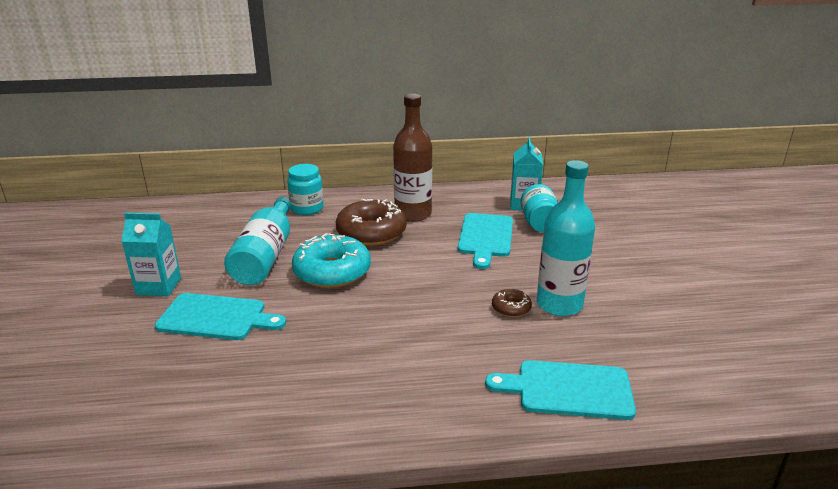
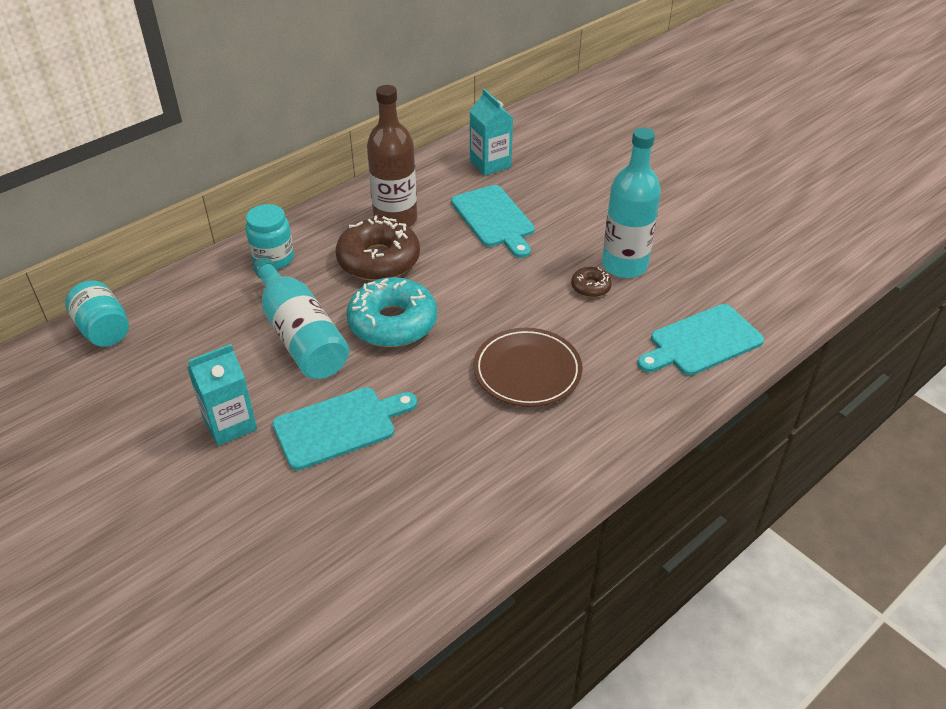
camera: 35 degrees left, 15 degrees up
(388, 343) = (527, 371): none -> brown plate
(539, 223) = (525, 182): turquoise jar -> turquoise jar (104, 330)

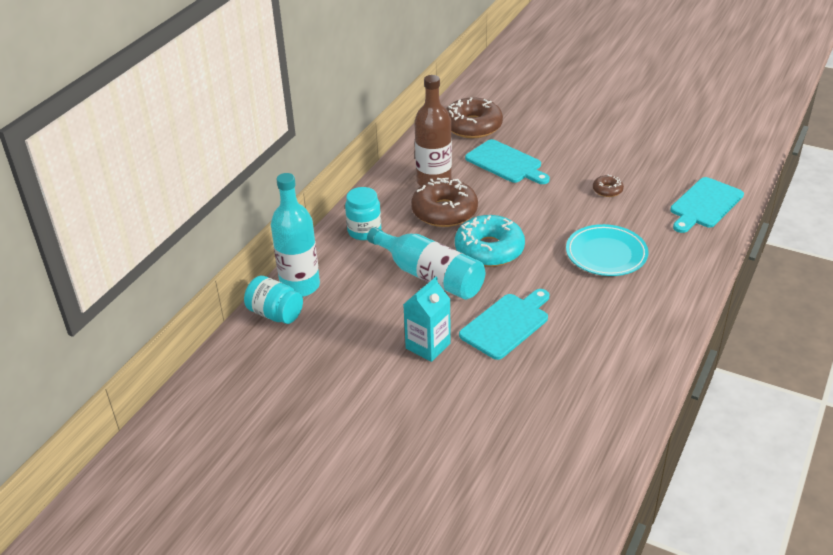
camera: 20 degrees left, 5 degrees down
(490, 164) = (472, 126): turquoise carton -> brown donut
(527, 371) = (606, 254): brown plate -> turquoise plate
(624, 265) = (619, 170): turquoise bottle -> turquoise bottle (300, 286)

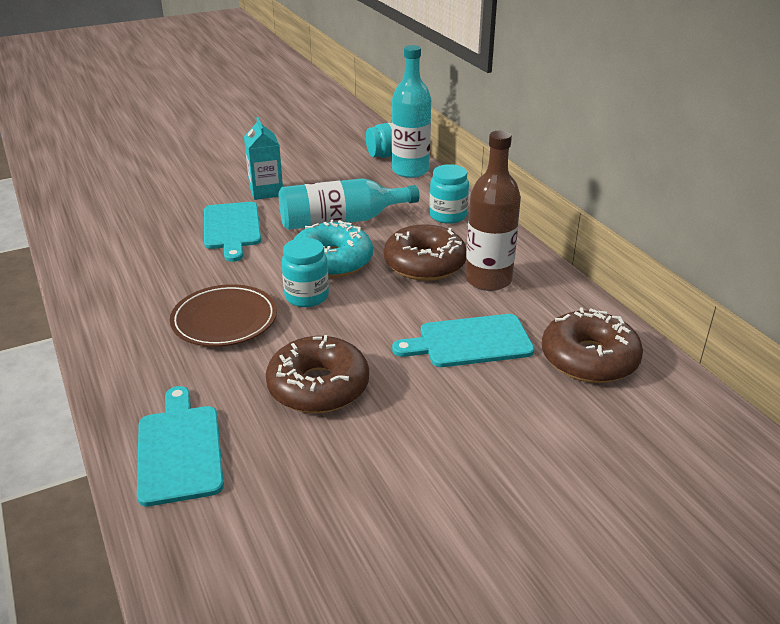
camera: 125 degrees right, 5 degrees down
(541, 237) = (307, 296): none -> turquoise jar
(606, 254) = (224, 320): turquoise plate -> brown plate
(607, 190) = (318, 387): brown donut -> brown donut, size x2.14

